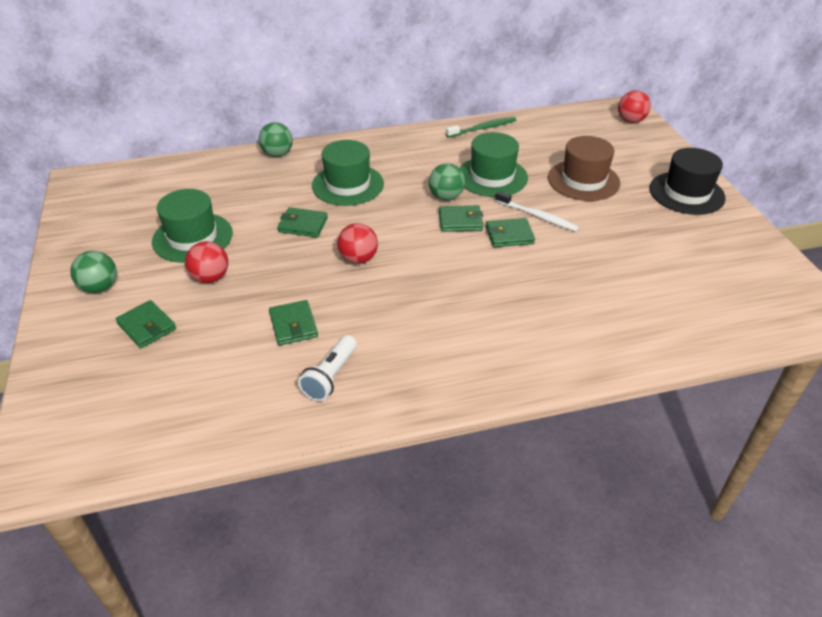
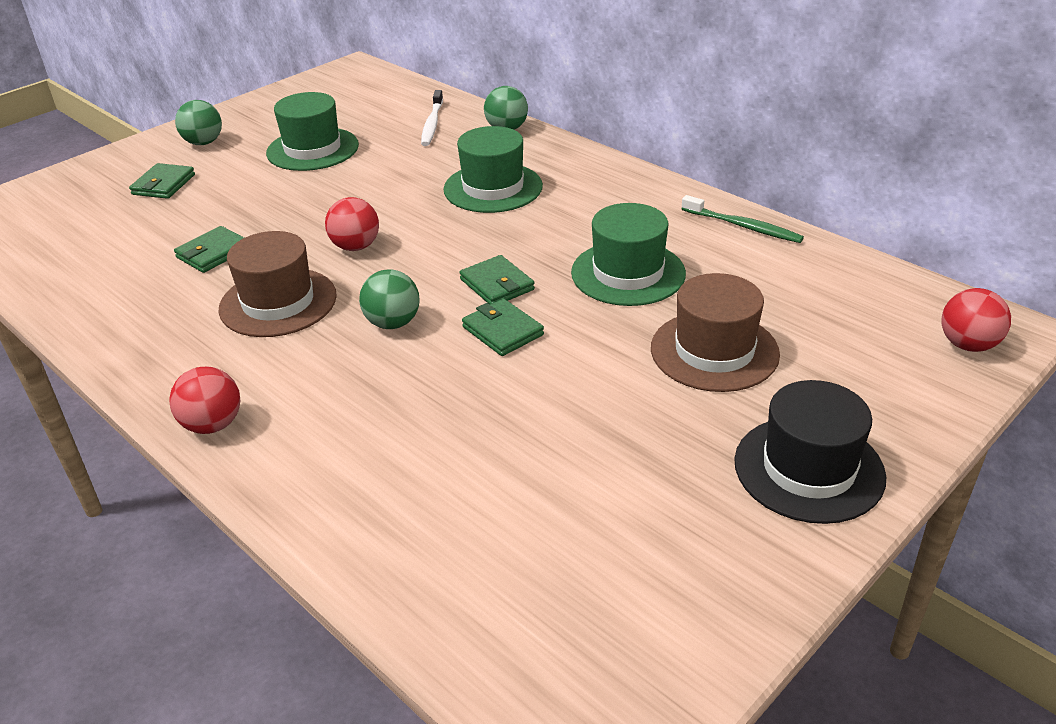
camera: 60 degrees right, 5 degrees down
(210, 277) = (257, 183): red ball -> red ball (213, 425)
(303, 225) = (388, 193): green wallet -> none
(330, 376) = (145, 304): white flashlight -> none
(394, 311) = (278, 302): none -> brown hat
(446, 197) = (540, 256): green ball -> green ball (393, 323)
(537, 216) = (572, 339): white toothbrush -> white toothbrush (432, 124)

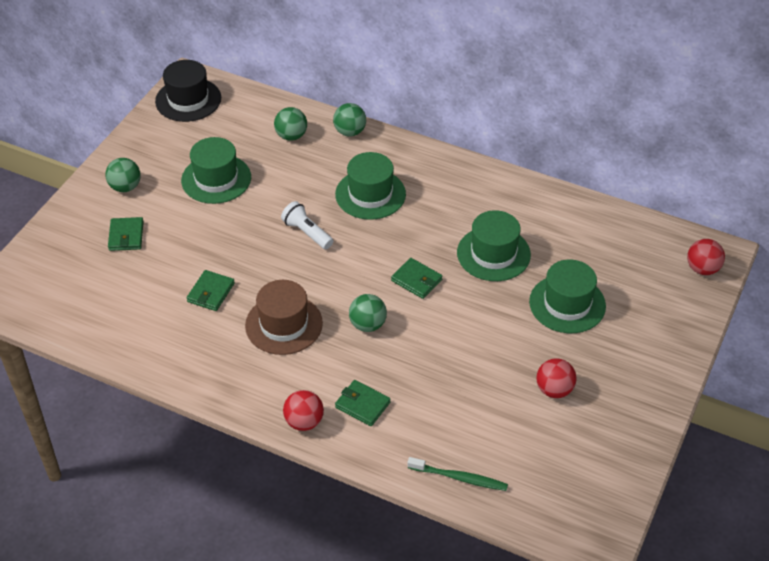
camera: 20 degrees left, 10 degrees up
(356, 246) = (306, 267): red ball -> red ball (554, 390)
(383, 213) = (307, 233): none -> white flashlight
(432, 124) = (291, 136): white toothbrush -> green ball
(502, 331) = (438, 316): green wallet -> green wallet (362, 405)
(714, 351) = (567, 304): brown hat -> green hat
(743, 226) = (549, 199): green toothbrush -> green toothbrush (459, 478)
(809, 469) = (642, 371): black hat -> black hat (188, 100)

